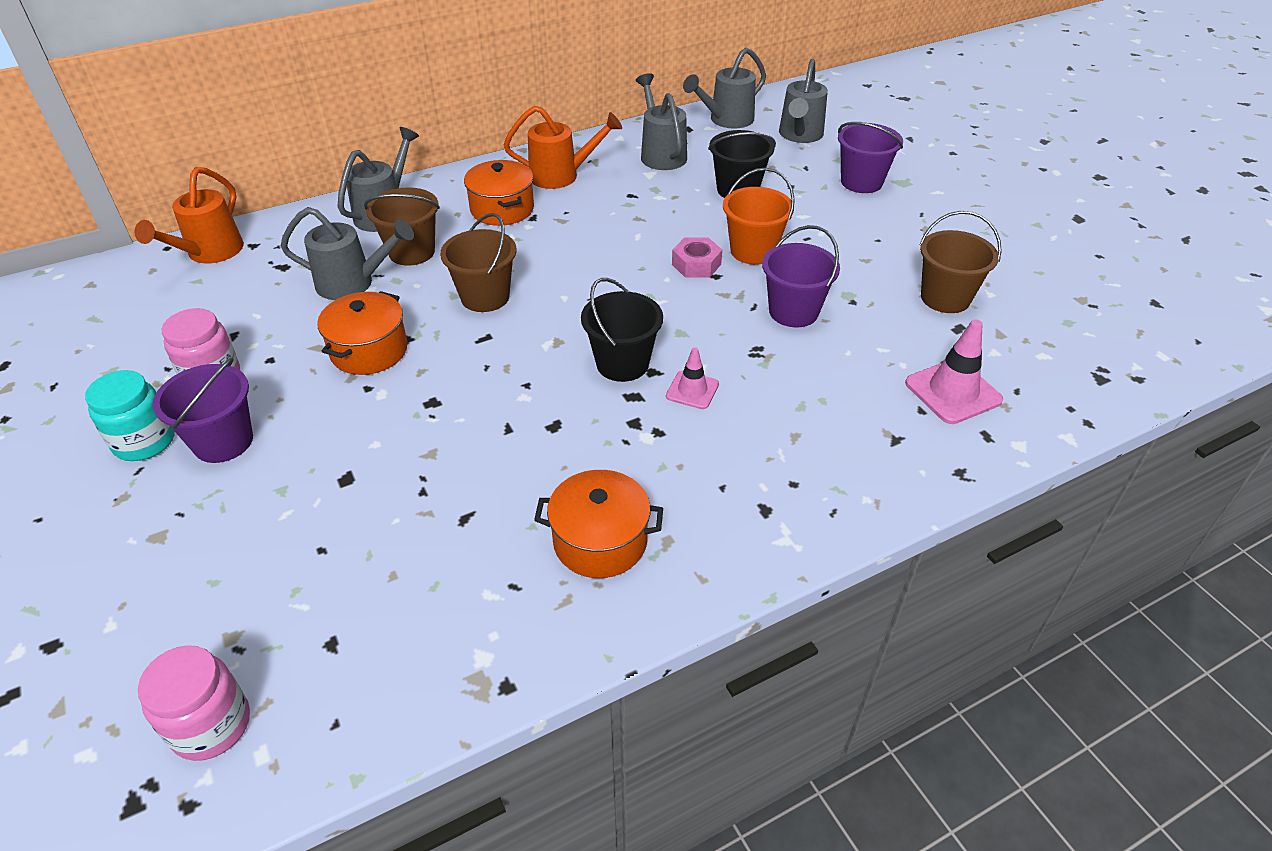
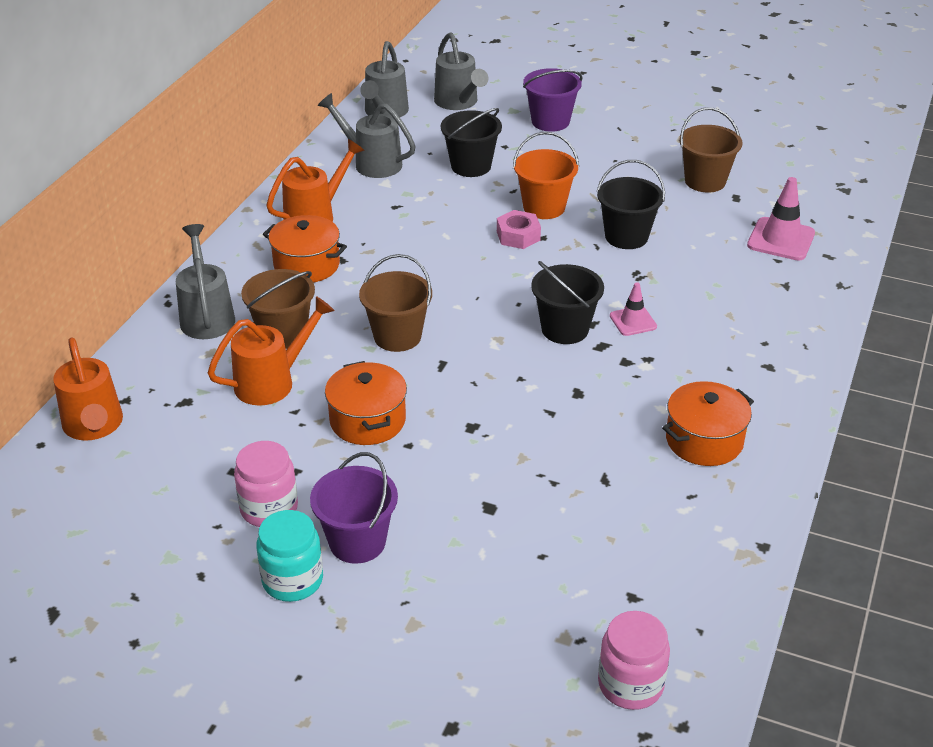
camera: 40 degrees left, 5 degrees down
(353, 283) = (272, 382): grey watering can -> orange watering can
(793, 311) = (626, 237): purple bucket -> black bucket

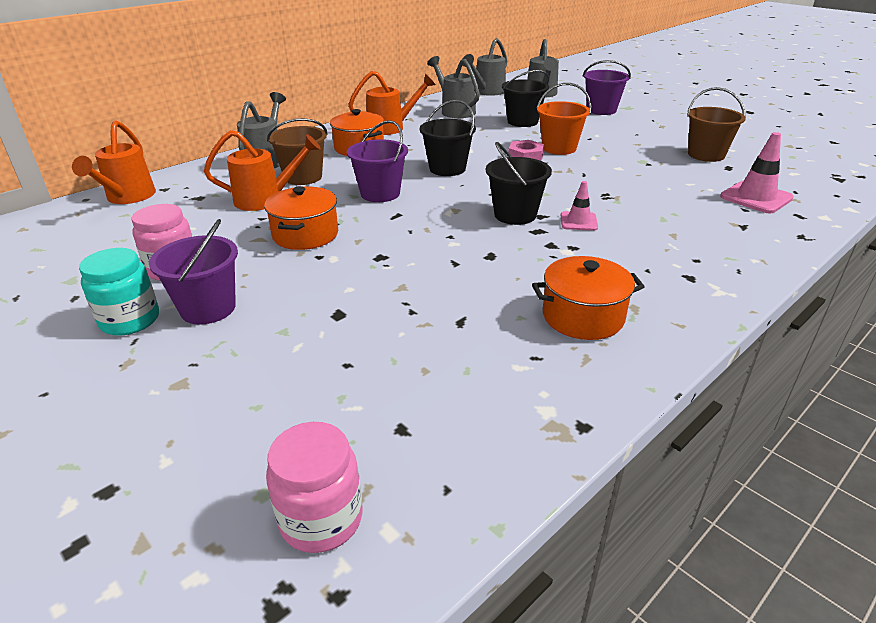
camera: 25 degrees right, 5 degrees down
(397, 336) = (380, 193): brown bucket -> purple bucket
(626, 237) = (613, 173): black bucket -> black bucket (447, 169)

